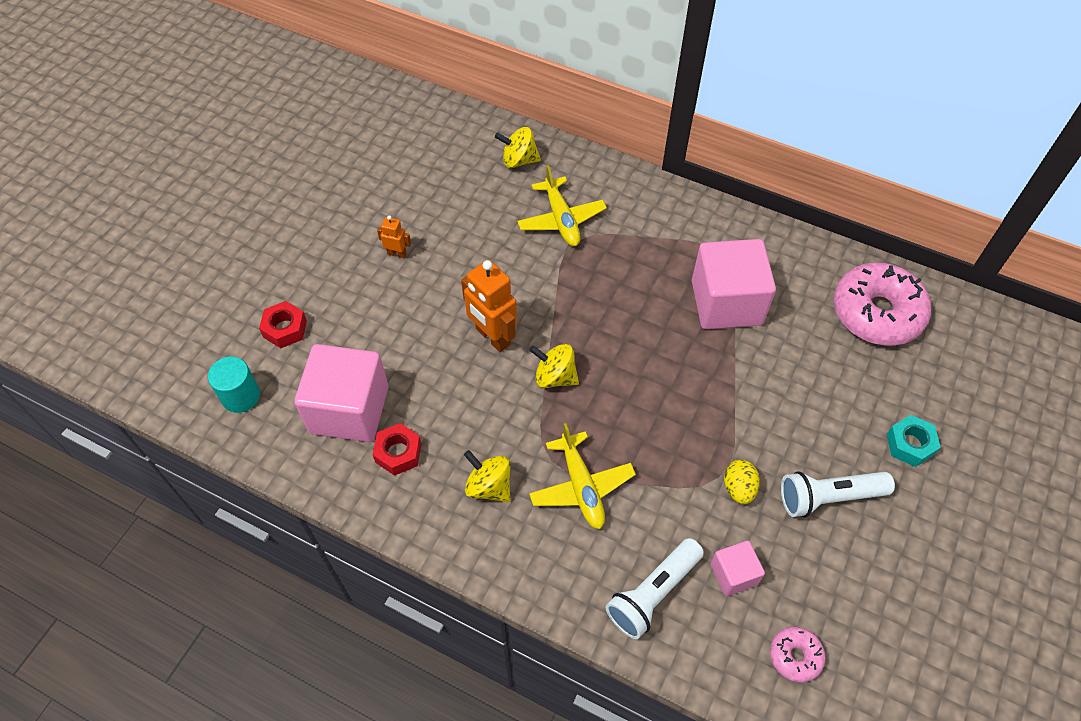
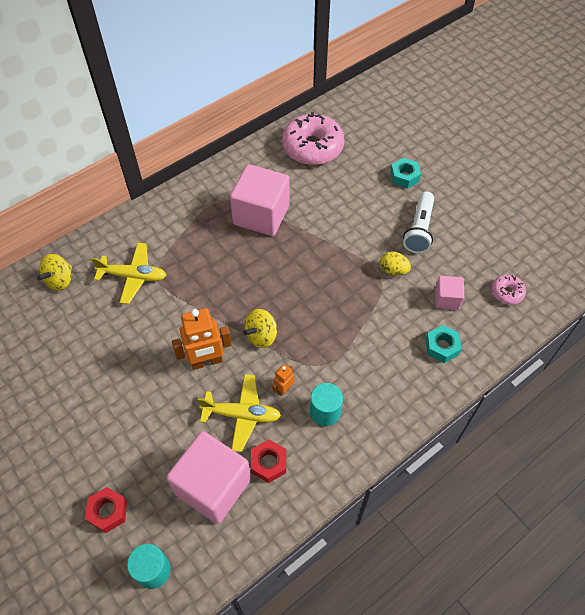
camera: 65 degrees left, 0 degrees up
(397, 253) = (89, 398): orange robot -> orange robot (284, 389)
(489, 486) = (325, 412): yellow spinning top -> turquoise cylinder
(581, 486) = (352, 355): yellow plane -> yellow plane (242, 415)
(653, 593) = (442, 347): white flashlight -> turquoise nut

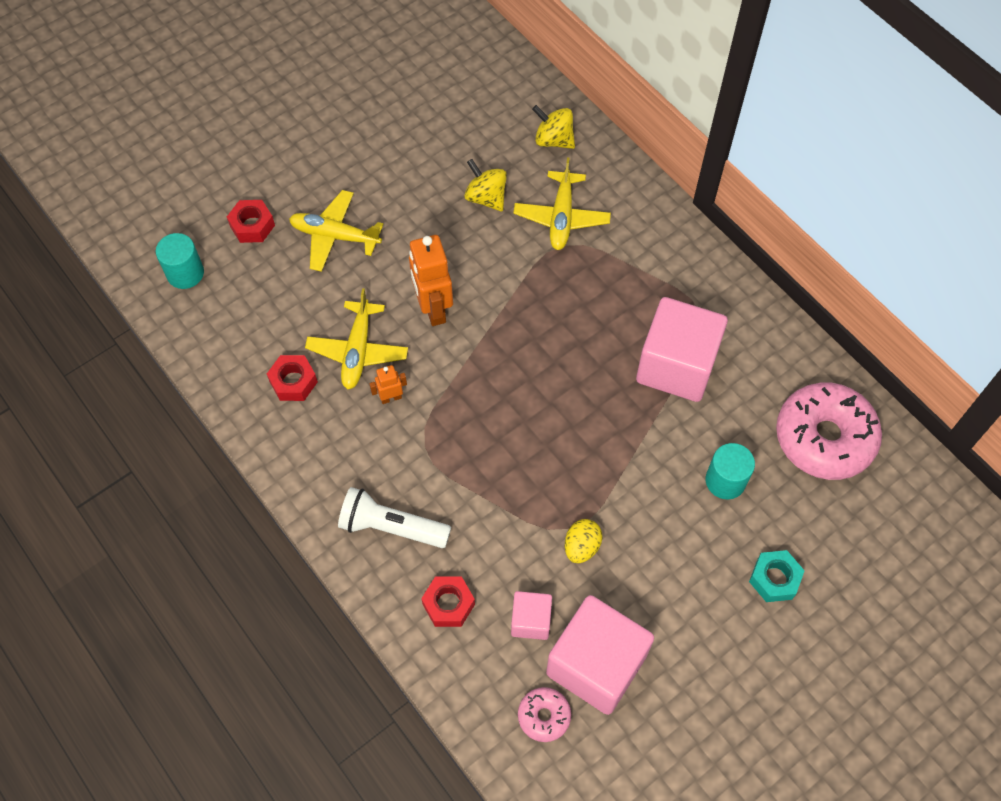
camera: 90 degrees right, 5 degrees up
(129, 438) = (335, 236): none -> yellow plane
(213, 486) = (271, 324): pink cube -> pink cube (596, 664)
(261, 336) = (470, 370): yellow spinning top -> yellow spinning top (486, 197)
(284, 389) = (391, 398): orange robot -> orange robot turned 60 degrees counterclockwise
(325, 412) = (356, 446): turquoise cylinder -> turquoise cylinder (725, 481)
(419, 229) = (662, 592): white flashlight -> white flashlight (391, 527)
(442, 347) = (448, 604): turquoise nut -> red nut

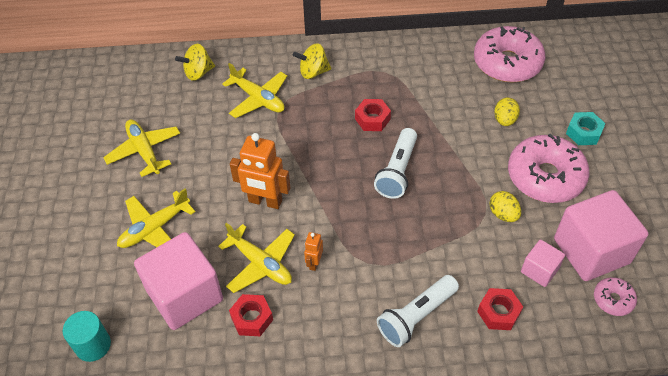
camera: 55 degrees left, 10 degrees down
(252, 226) = (95, 276): red nut -> red nut (372, 119)
(416, 164) = (144, 151): none -> yellow plane
(486, 197) = (207, 128): yellow spinning top -> yellow spinning top (313, 72)
(563, 409) = (397, 171): none -> white flashlight
(670, 566) = (545, 177): none -> pink donut
(676, 366) = (410, 101): pink cube -> pink cube (185, 295)
(725, 481) = (504, 120): turquoise cylinder -> yellow egg

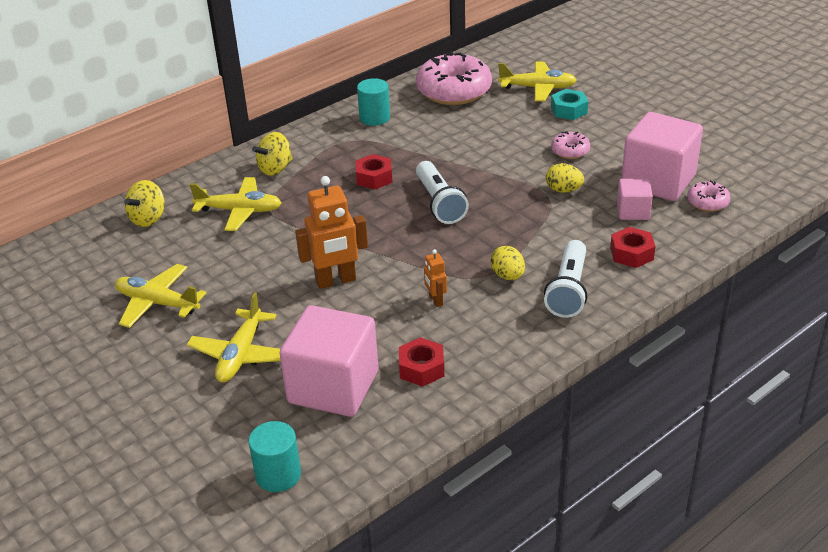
camera: 35 degrees left, 15 degrees down
(260, 263) = (384, 326): yellow plane -> yellow plane (537, 88)
(423, 59) = (374, 118): none -> turquoise cylinder
(504, 120) = (494, 129): yellow egg -> yellow egg (507, 276)
(545, 177) = (570, 151): pink donut -> pink donut, size x0.47

